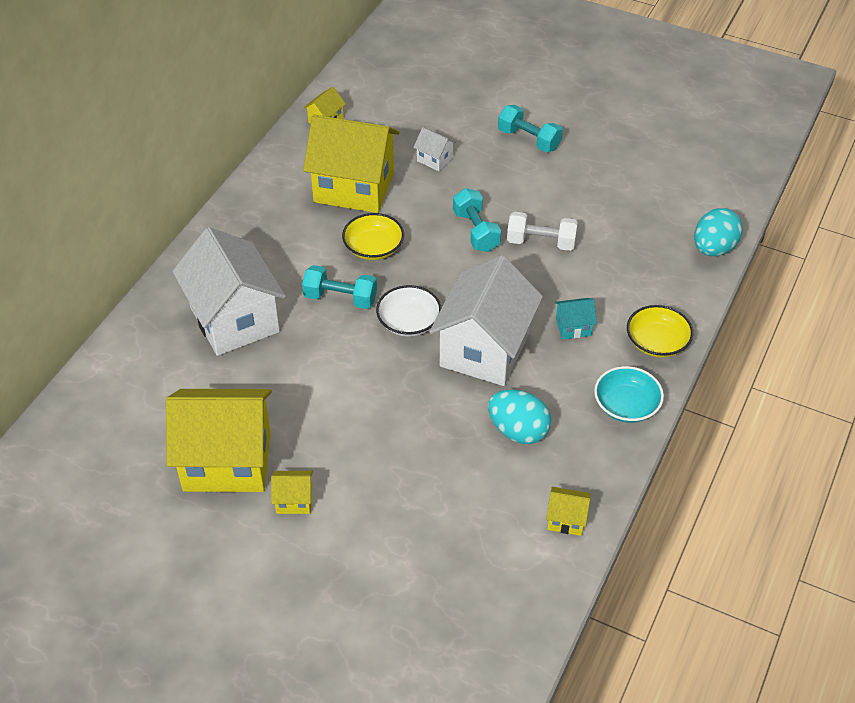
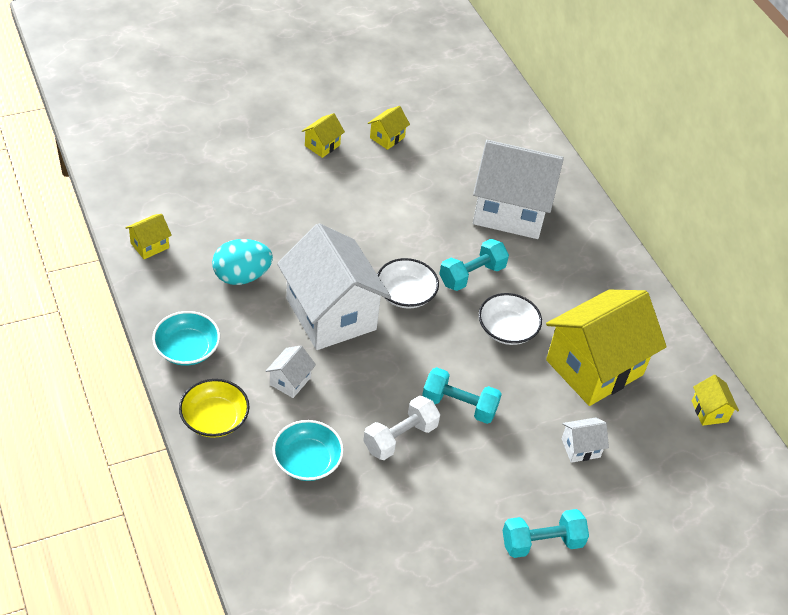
camera: 125 degrees right, 0 degrees up
(227, 461) = (387, 138): yellow house -> yellow house, size x0.41
(373, 247) = (507, 329): yellow bowl -> white bowl
(573, 327) = (290, 381): turquoise house -> white house
(620, 273) = (307, 461): none -> turquoise bowl
(713, 248) = (256, 556): turquoise egg -> none

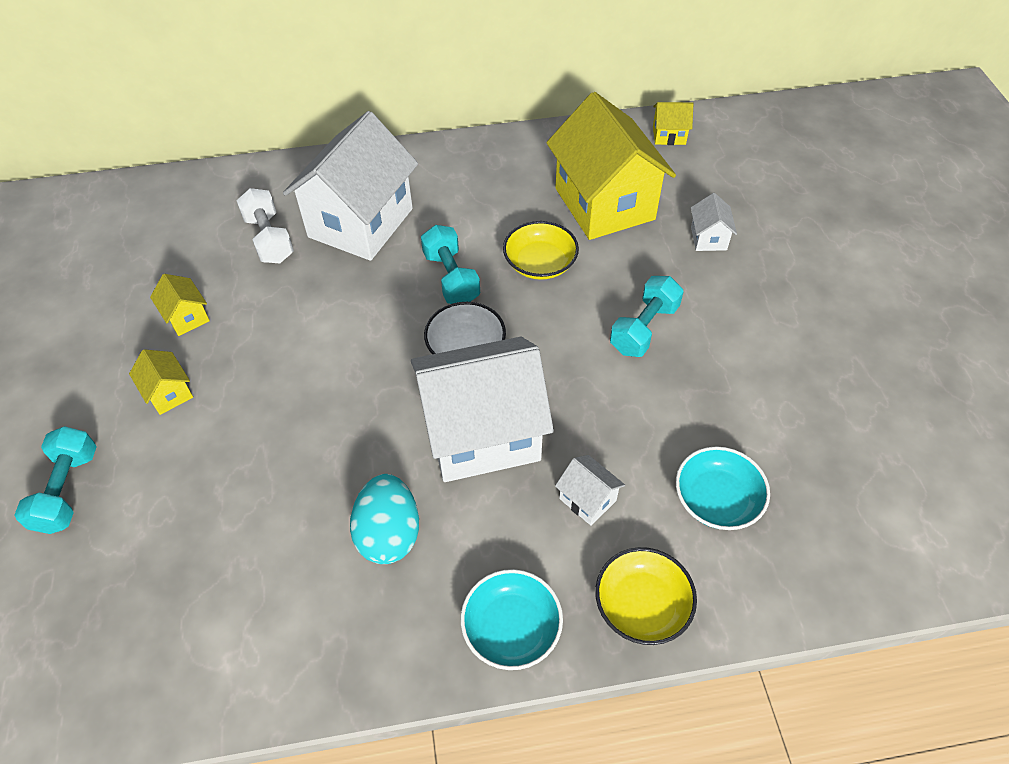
camera: 70 degrees left, 5 degrees up
(150, 245) = (289, 661): yellow house -> none
(400, 437) = (686, 394): white dumbbell -> white dumbbell (269, 239)
(507, 329) = (540, 263): white bowl -> yellow bowl
(542, 542) = (827, 295): turquoise dumbbell -> turquoise dumbbell (67, 490)

